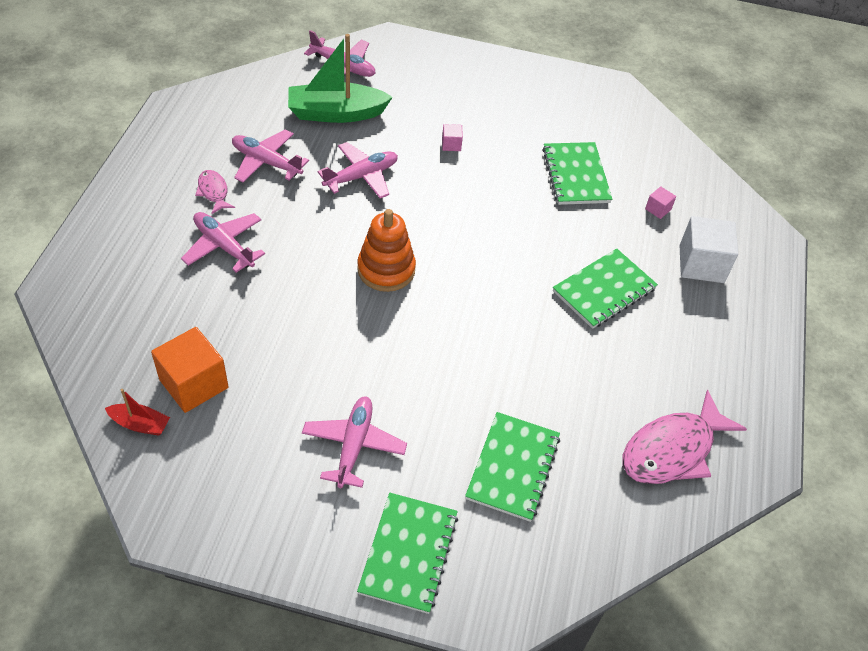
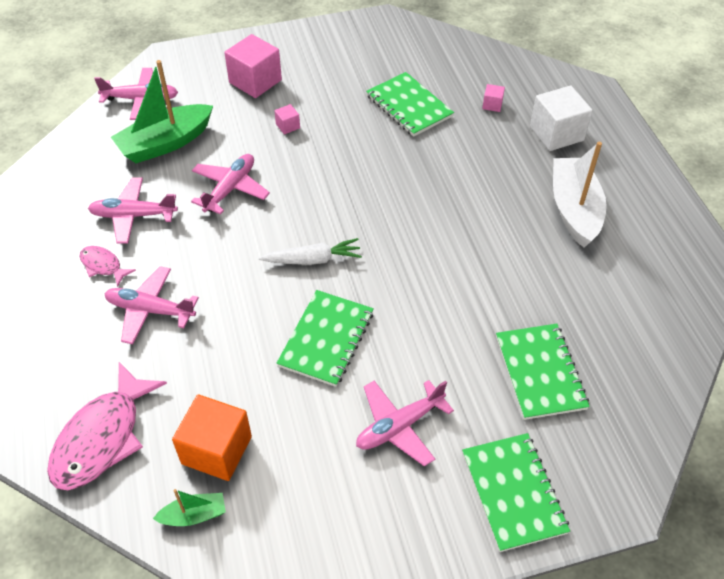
camera: 25 degrees left, 0 degrees up
(140, 424) = (194, 515): red boat -> green boat
(353, 445) = (399, 426): pink plane -> pink plane turned 105 degrees counterclockwise
(386, 270) = (313, 259): orange stacking toy -> white carrot
(452, 92) = (255, 81): none -> pink cube
(604, 290) = (500, 190): green notebook -> green notebook (326, 339)
(662, 342) = (574, 209): none -> white boat
(672, 450) = (645, 292): pink fish -> pink fish (102, 438)

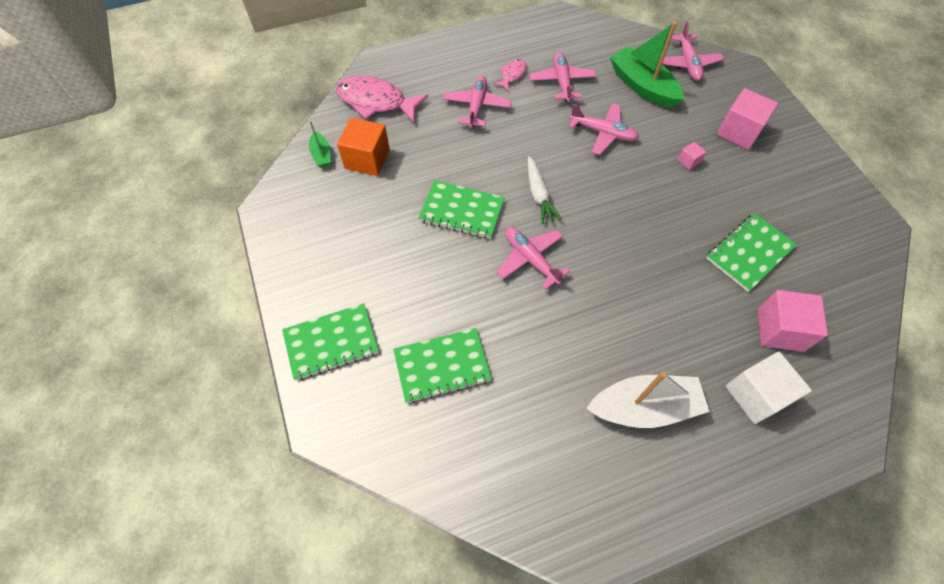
camera: 85 degrees right, 10 degrees up
(399, 426) = (387, 263): pink plane -> pink plane (530, 259)
(492, 105) = (780, 329): pink cube -> pink cube, size x2.17

